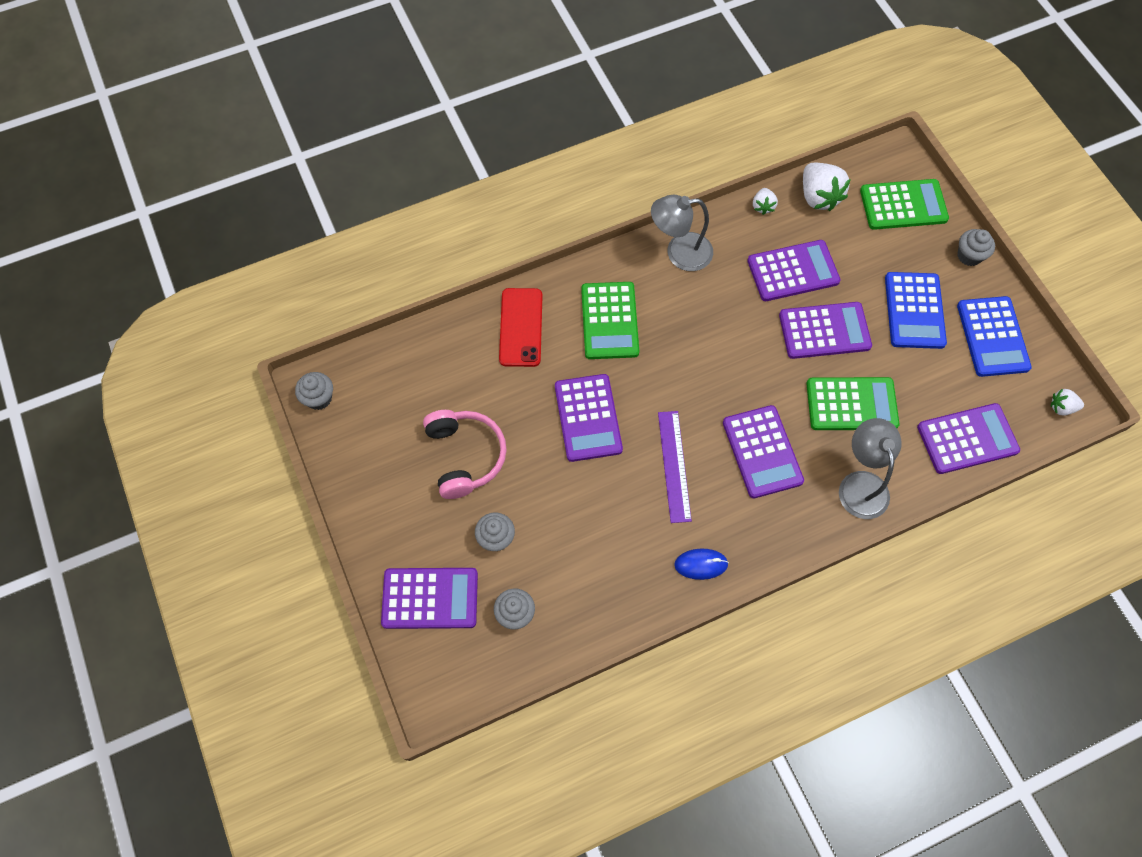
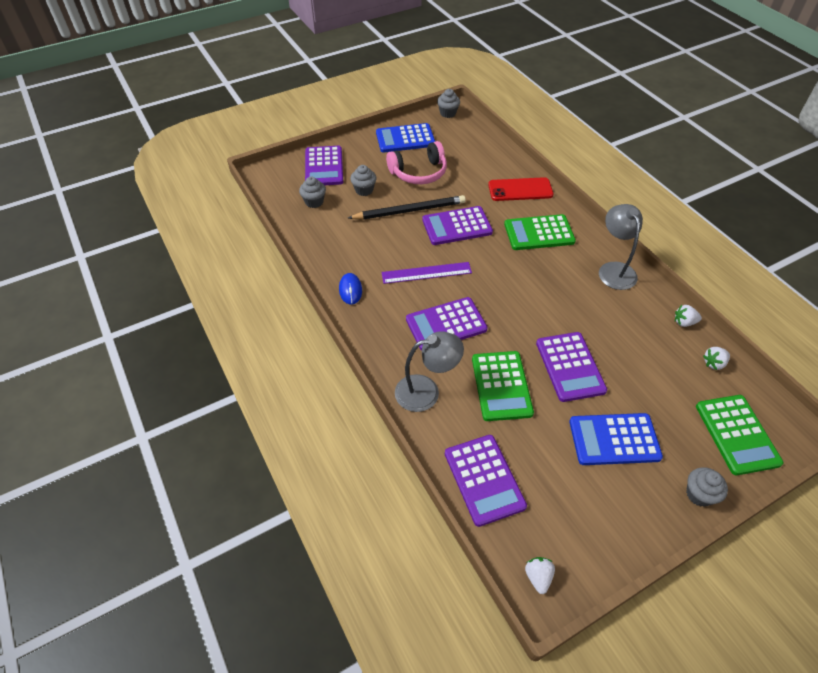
camera: 85 degrees right, 15 degrees down
(549, 476) = (409, 210): none -> black pencil
(793, 271) = (624, 344): purple calculator -> none
(818, 197) = (713, 363): white strawberry -> white strawberry, size x0.53
(992, 337) = (606, 511): blue calculator -> blue calculator (405, 139)

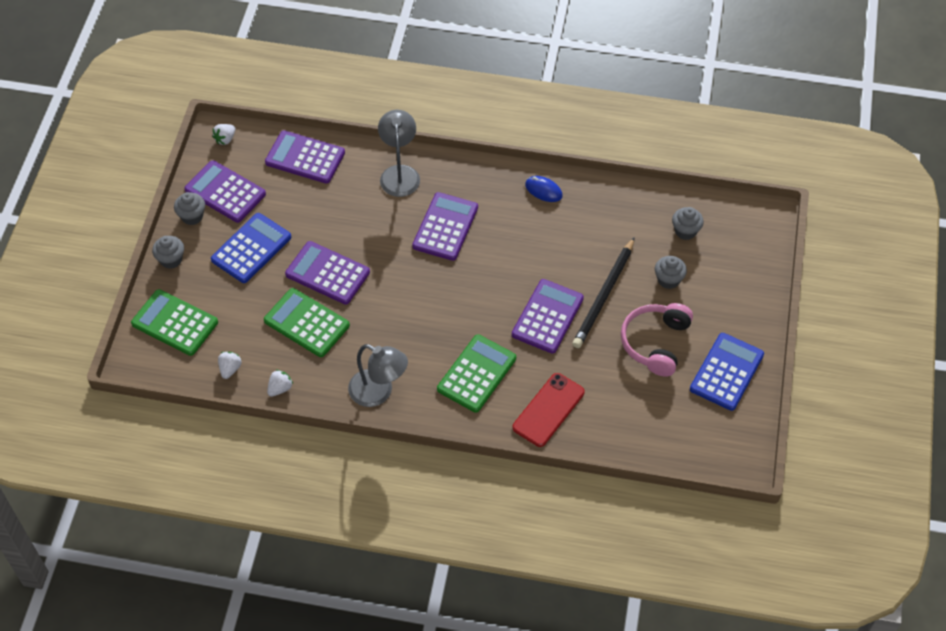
camera: 130 degrees right, 5 degrees up
(324, 167) = (737, 270): purple calculator -> purple calculator (225, 192)
(426, 273) = (512, 253): purple ruler -> none
(426, 391) = (399, 173): grey lamp -> grey lamp turned 150 degrees clockwise
(448, 113) = (742, 449): grey cupcake -> grey cupcake (192, 216)
(501, 386) = (357, 219): green calculator -> green calculator (306, 323)
(538, 577) = (225, 139): white strawberry -> white strawberry turned 90 degrees clockwise

